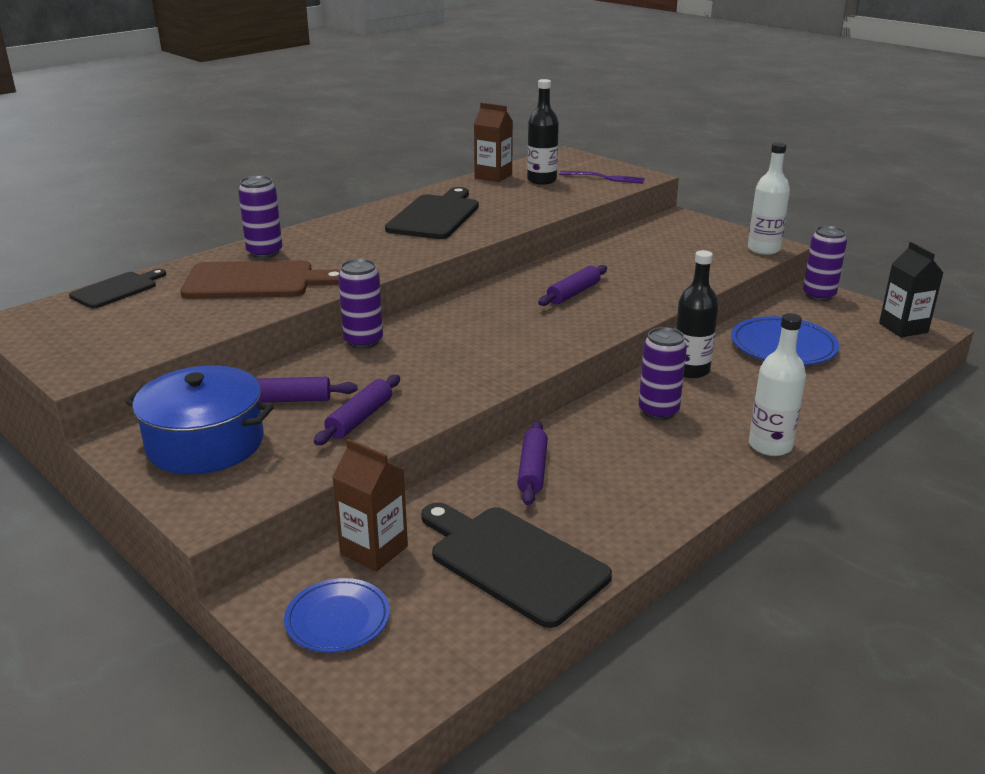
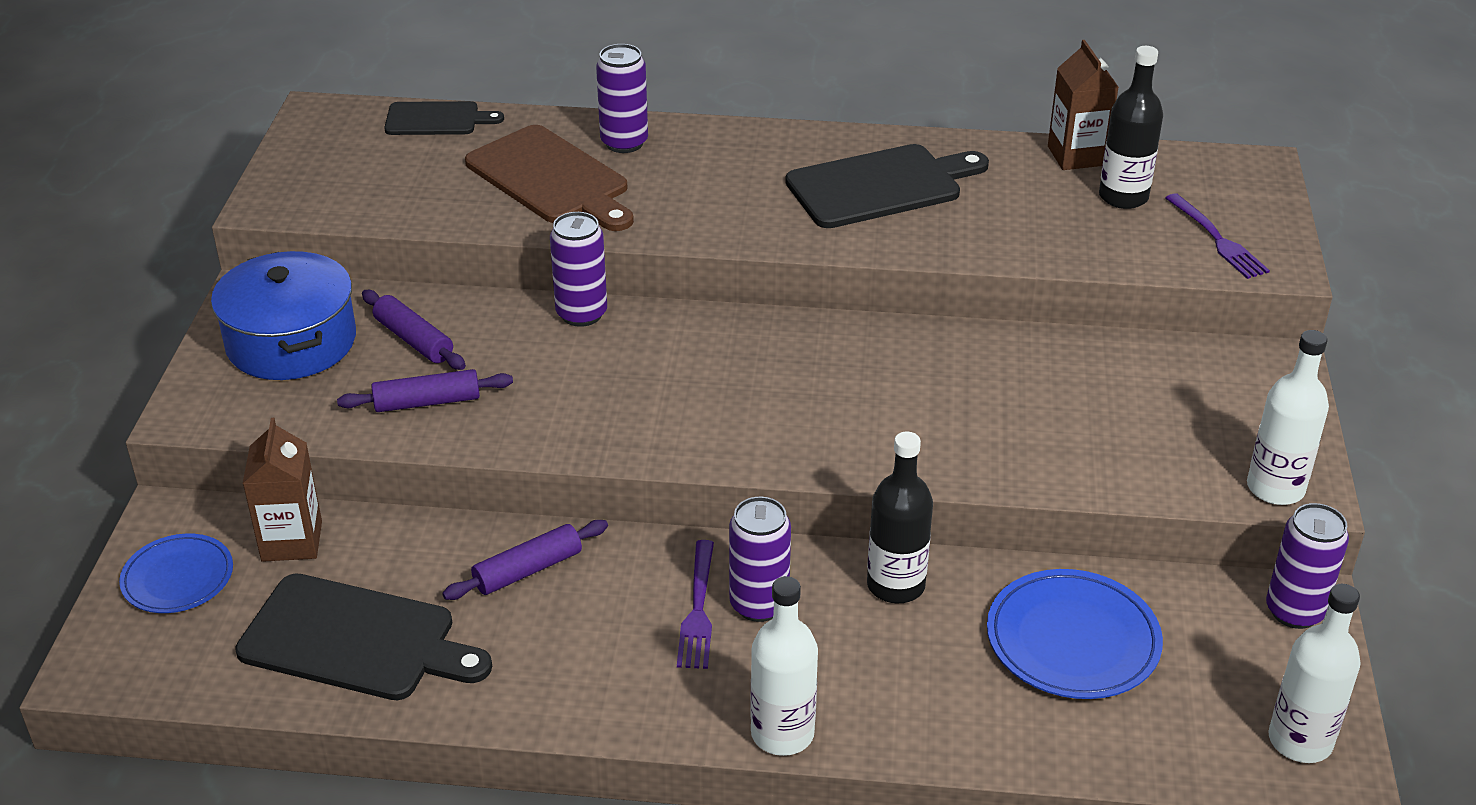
camera: 50 degrees right, 10 degrees up
(513, 561) = (355, 640): black cutting board -> black cutting board turned 105 degrees clockwise
(573, 293) = (891, 392): purple rolling pin -> none
(639, 430) = (698, 609): none -> purple fork
(903, 328) = (1300, 741): black carton -> white bottle

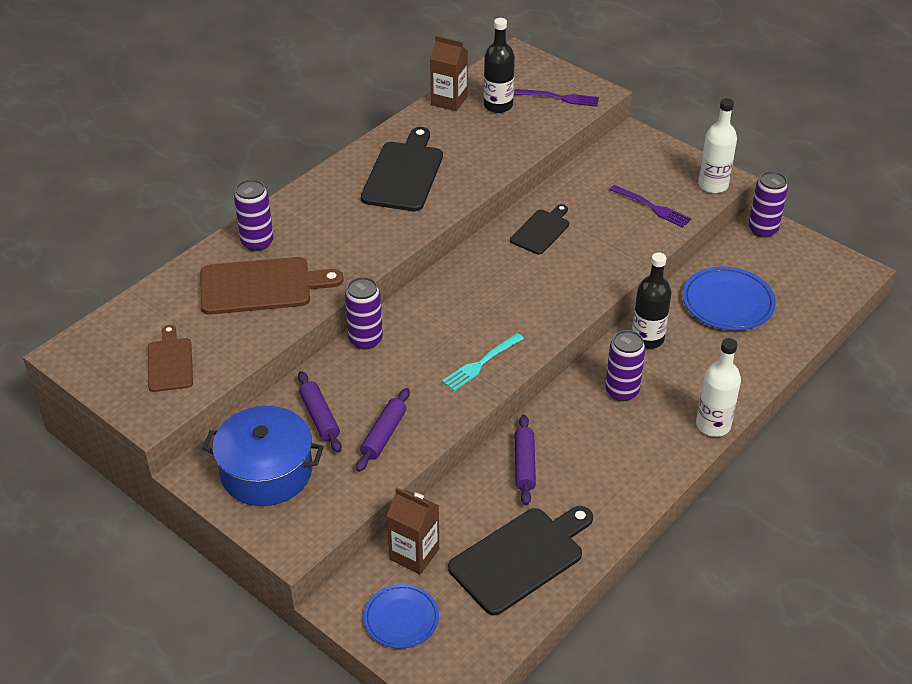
camera: 55 degrees left, 5 degrees up
(363, 178) = (170, 362): none -> brown cutting board
(413, 340) = (319, 417): purple rolling pin -> purple rolling pin turned 75 degrees clockwise
(436, 119) = (140, 305): black cutting board -> black cutting board (541, 230)
(632, 425) = (481, 363): none -> turquoise fork
(698, 609) = (607, 414): purple fork -> purple fork (652, 207)
(1300, 741) = (834, 271): white bottle -> none

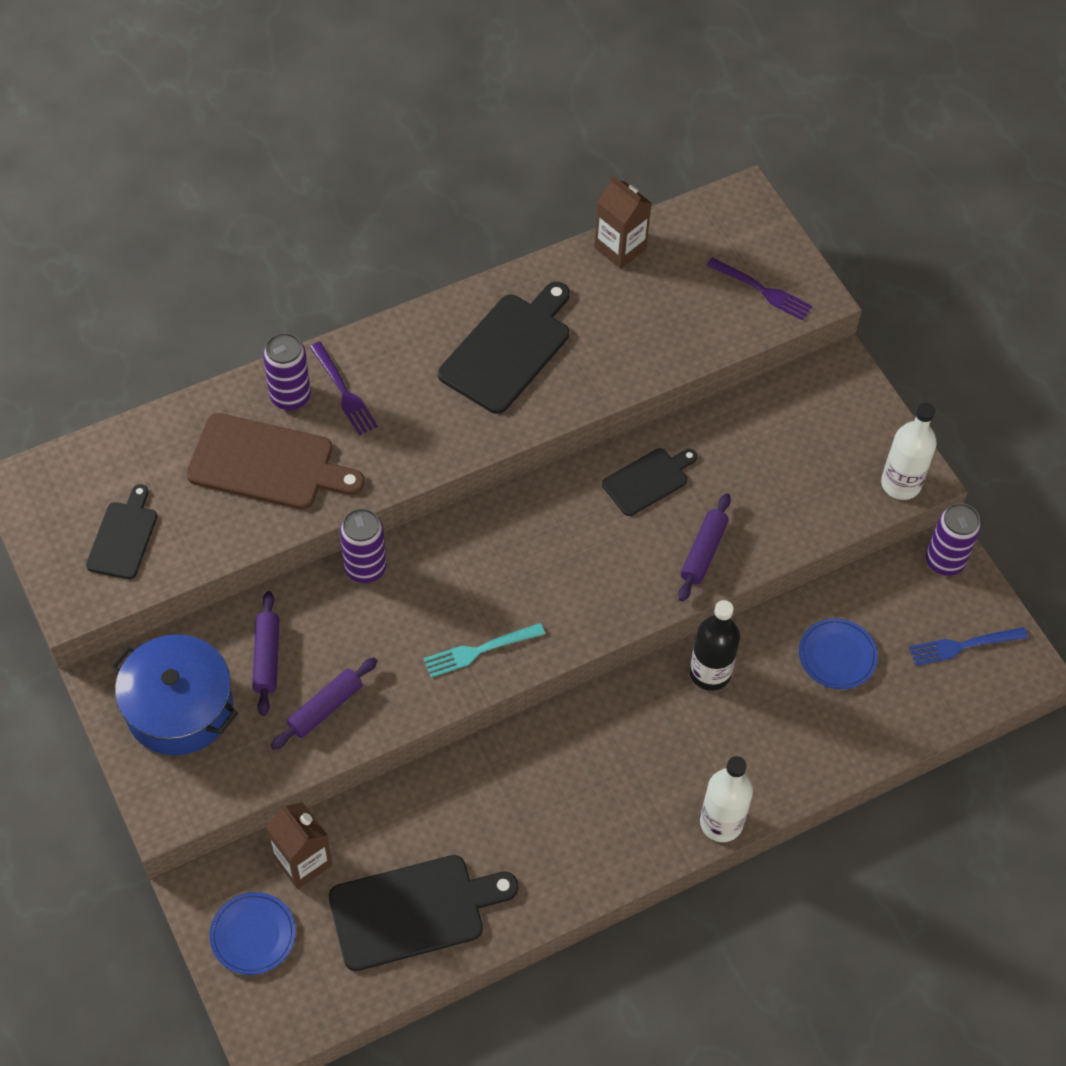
camera: 20 degrees right, 15 degrees up
(170, 362) = (123, 537): brown cutting board -> black cutting board
(498, 105) = (677, 277): black bottle -> none
(524, 465) = (477, 793): purple rolling pin -> purple rolling pin (703, 552)
(622, 391) = (640, 736): purple can -> none
(652, 207) = (803, 492): purple fork -> purple fork (344, 392)
(728, 302) = (837, 656): blue plate -> blue plate, size x0.66
(807, 271) = (963, 646): none -> blue fork

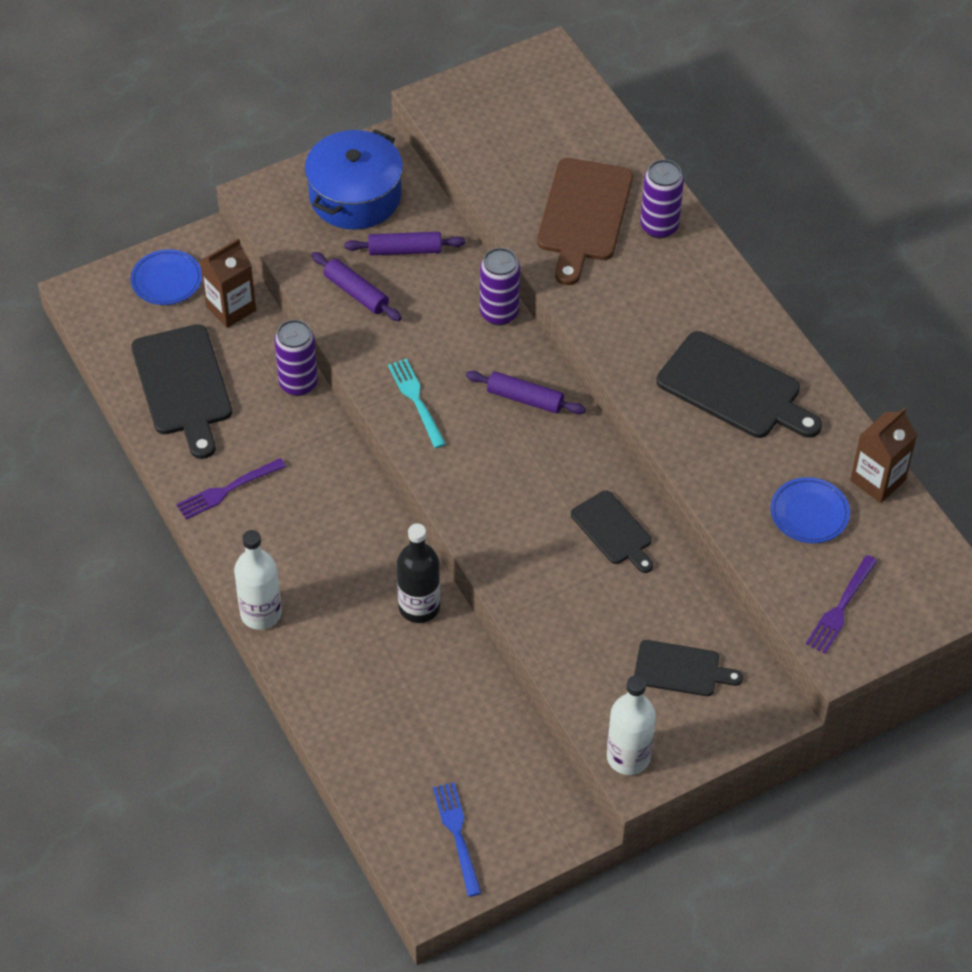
camera: 90 degrees right, 5 degrees down
(123, 537) = (500, 125): black cutting board -> black cutting board (681, 669)
(344, 392) = (669, 265): purple fork -> purple fork (228, 490)
(703, 552) = (532, 577): purple rolling pin -> purple rolling pin (525, 399)
(837, 656) = (441, 717): blue plate -> blue plate (809, 513)
(944, 561) = (559, 824): purple can -> purple can (298, 383)

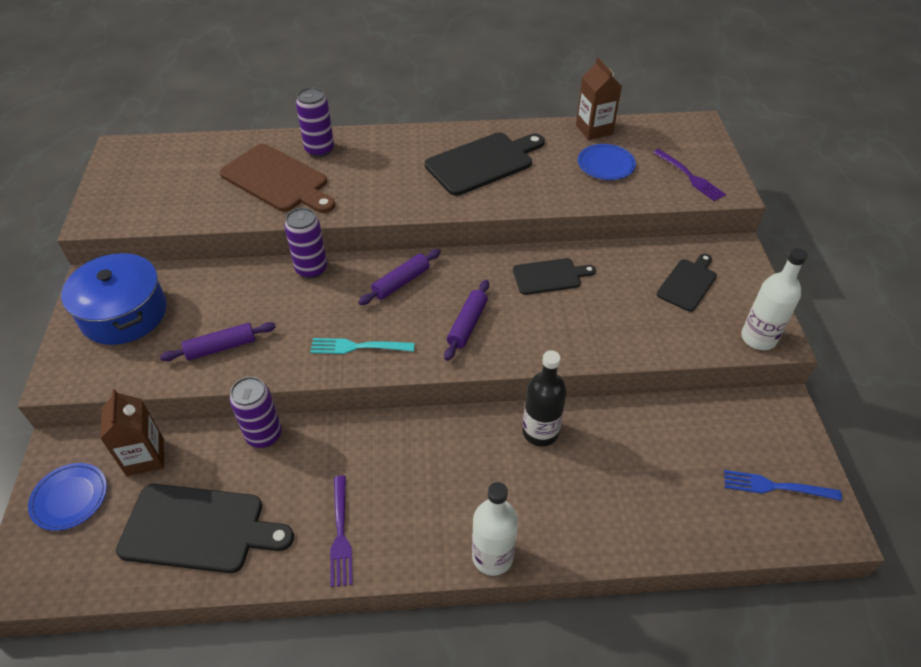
camera: 65 degrees left, 5 degrees down
(405, 250) = (205, 302): purple rolling pin -> purple rolling pin (467, 324)

